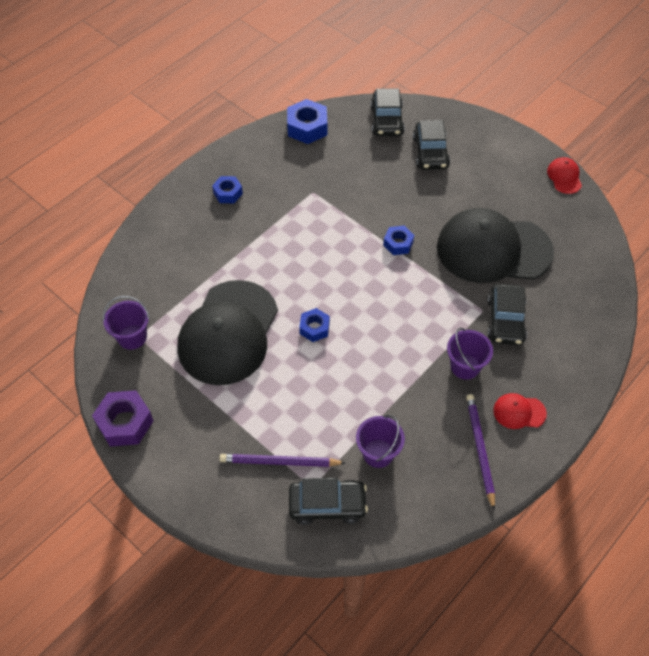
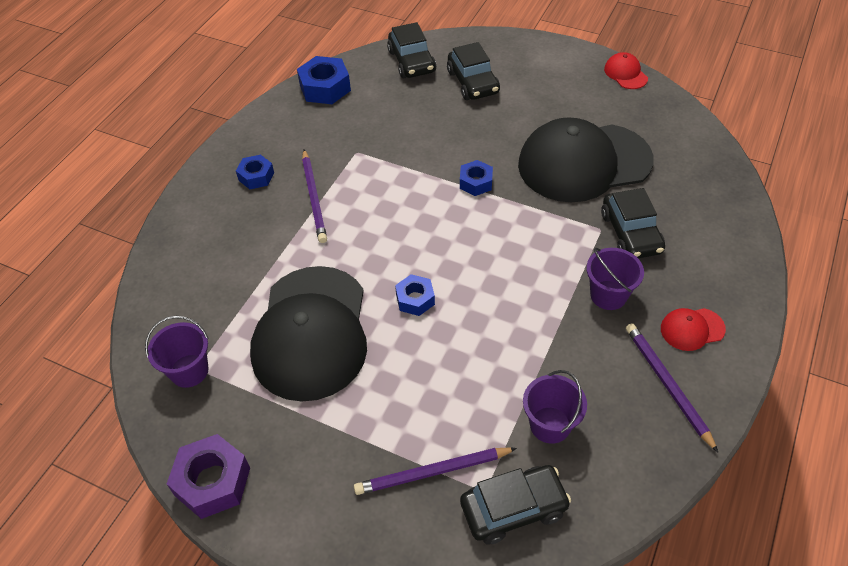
camera: 15 degrees left, 5 degrees down
(266, 223) = (314, 198): none -> purple pencil

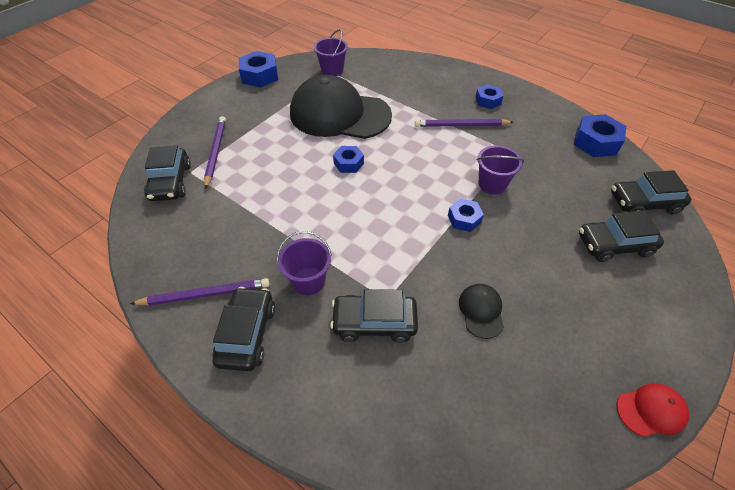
camera: 100 degrees right, 0 degrees up
(212, 481) = (260, 76): purple nut -> blue nut
(550, 425) = (214, 213): purple bucket -> purple bucket (492, 184)
(584, 163) = (481, 311): black cap -> black cap, size x0.40
(692, 329) = (247, 334): red cap -> black car

